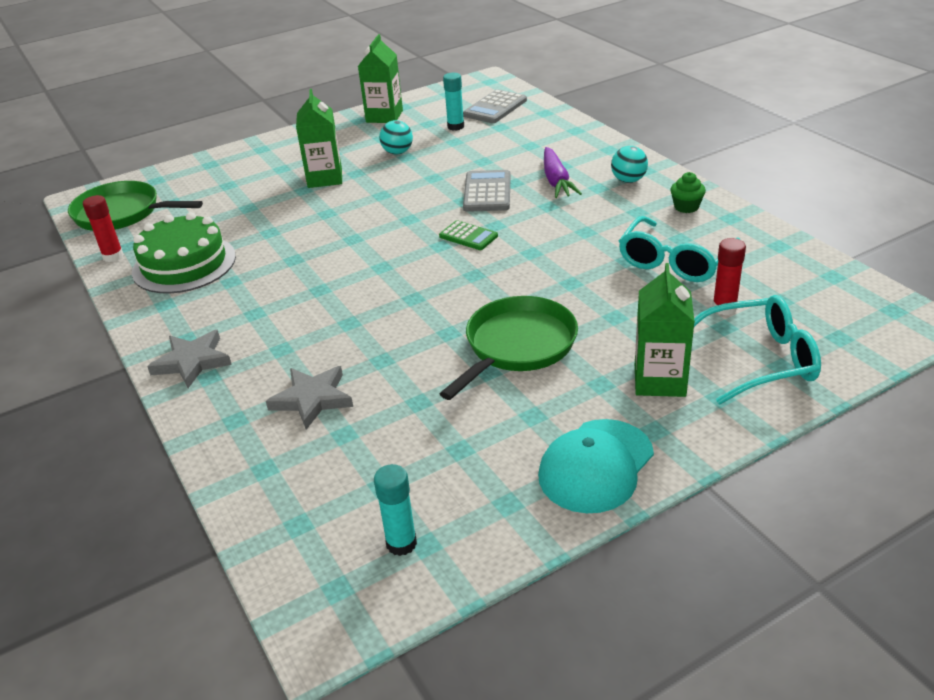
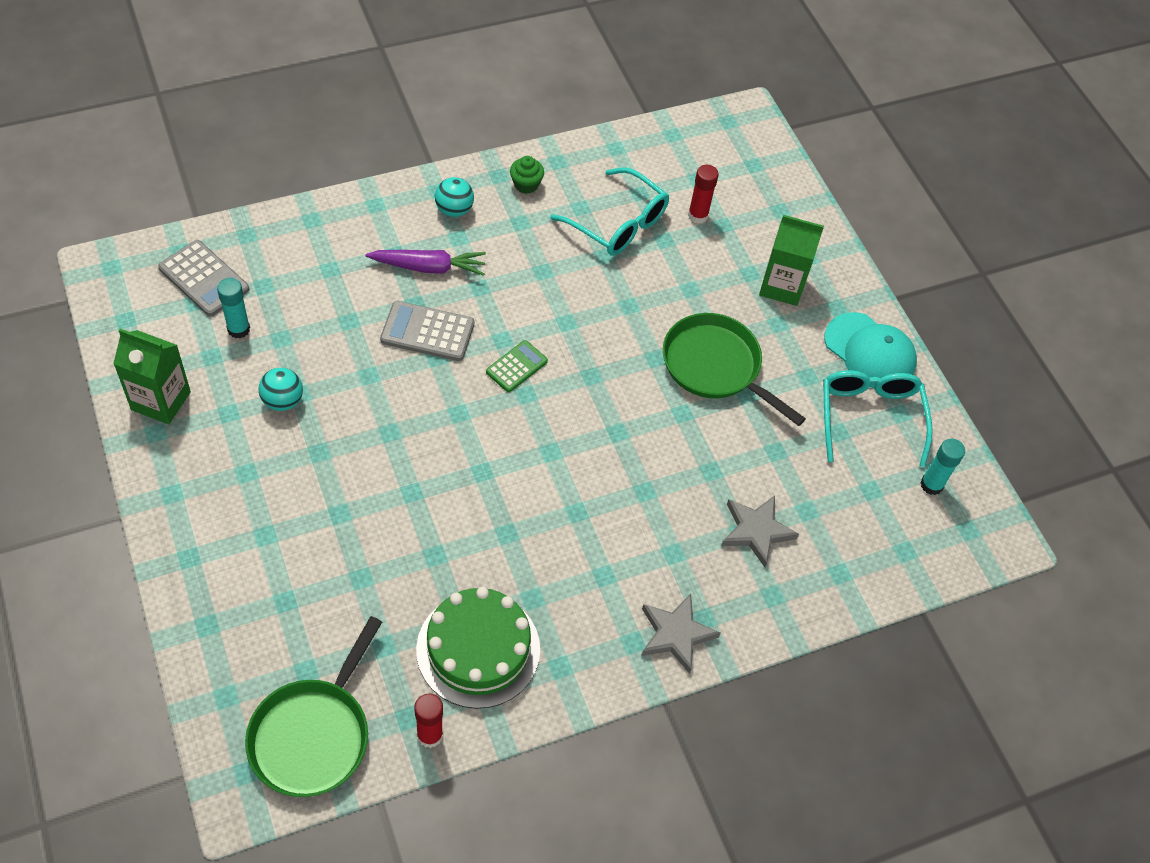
camera: 90 degrees left, 20 degrees up
(325, 178) = (318, 487): green carton -> none
(758, 360) = (770, 220): turquoise glasses -> turquoise glasses (870, 418)

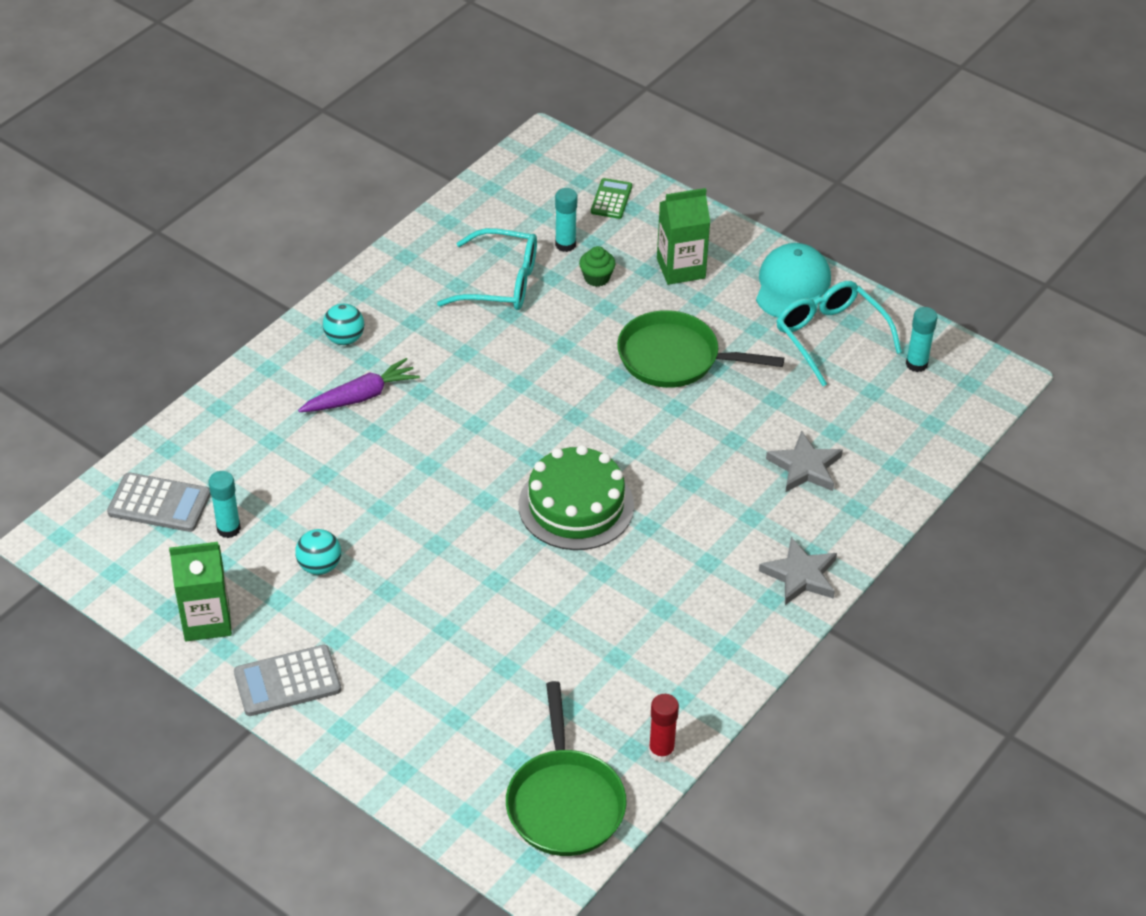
camera: 25 degrees left, 10 degrees down
(427, 332) = (403, 449): grey calculator -> grey calculator (287, 681)
(478, 649) = (649, 669): green cake -> green cake (576, 505)
(516, 367) = (505, 439): green calculator -> green calculator (611, 199)
(526, 184) = (392, 288): green cupcake -> green cupcake (596, 278)
(698, 216) = (565, 244): red glue stick -> turquoise glue stick
(870, 351) = (792, 286): turquoise cap -> turquoise cap turned 90 degrees counterclockwise

